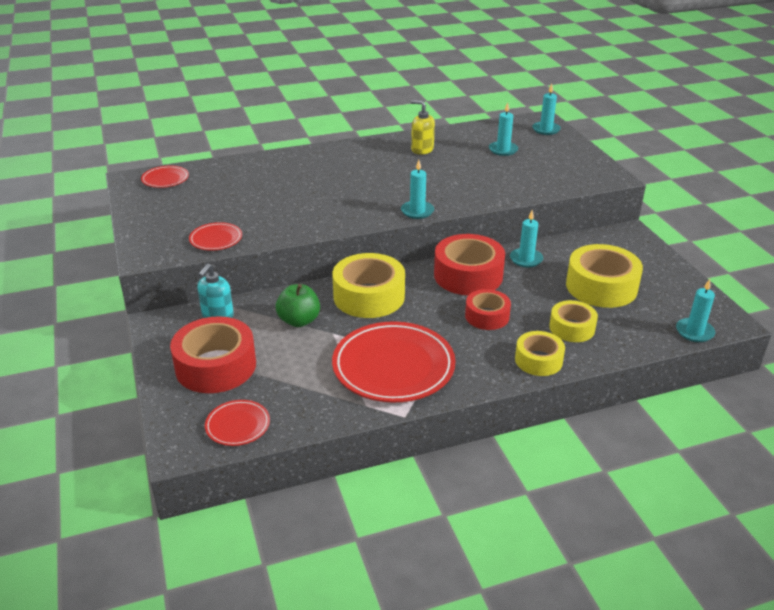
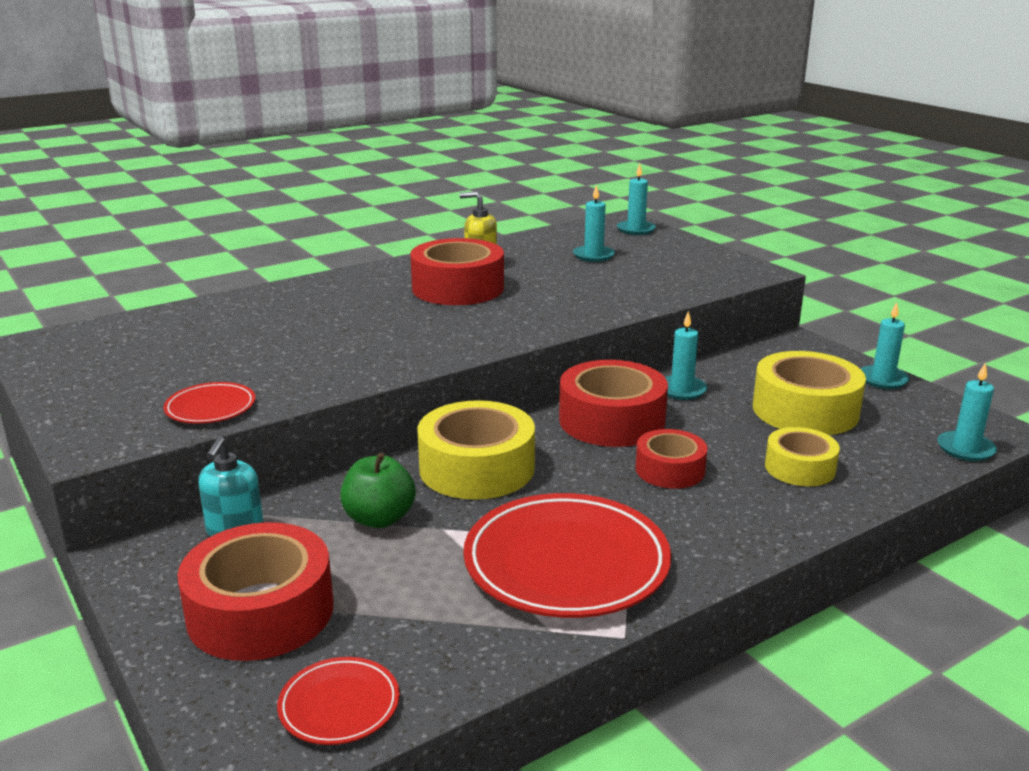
camera: 15 degrees left, 10 degrees down
(165, 179) = (92, 338): red plate -> none
(398, 167) = (458, 288): none -> red tape
(417, 211) = (516, 336): turquoise candle -> turquoise candle (882, 379)
(538, 360) = (780, 518): yellow tape -> none

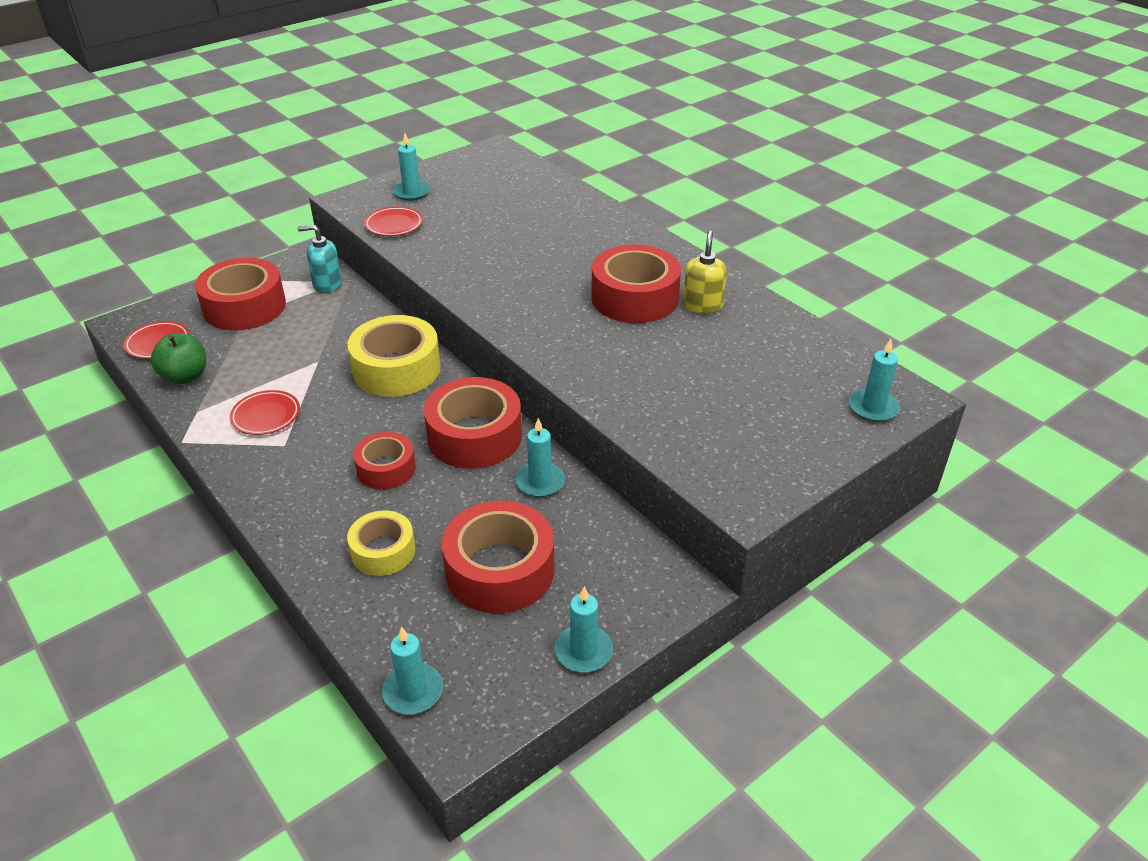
camera: 85 degrees right, 15 degrees up
(379, 518) = (333, 334): green apple -> green apple (185, 376)
(566, 563) = (266, 416): red plate -> red plate, size x0.48
(593, 256) = (758, 376): turquoise candle -> turquoise candle (411, 193)
(805, 410) = (500, 570): yellow tape -> red tape

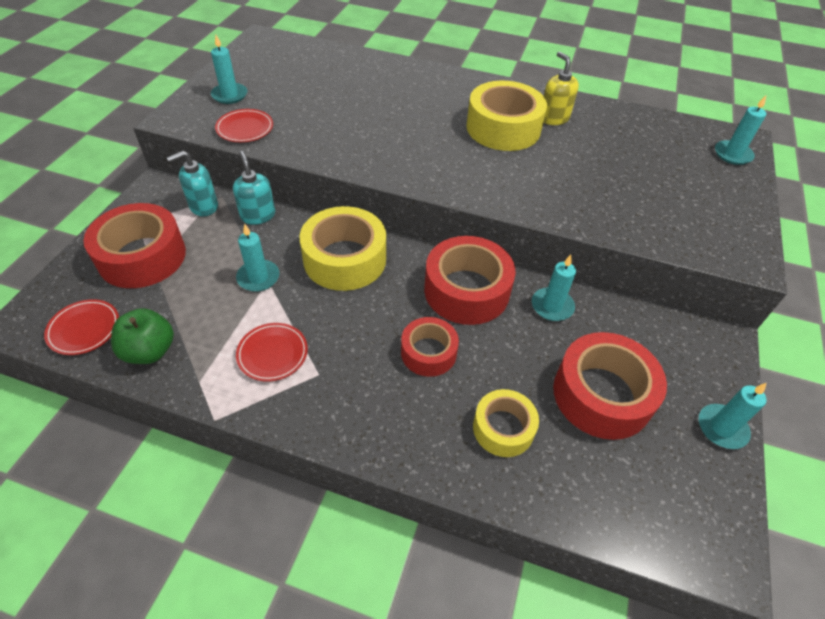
camera: 35 degrees left, 10 degrees up
(362, 307) = (258, 215): none -> turquoise soap dispenser
(413, 691) = (654, 540): turquoise candle -> turquoise candle (258, 277)
(634, 298) = (503, 128): red tape -> yellow tape

